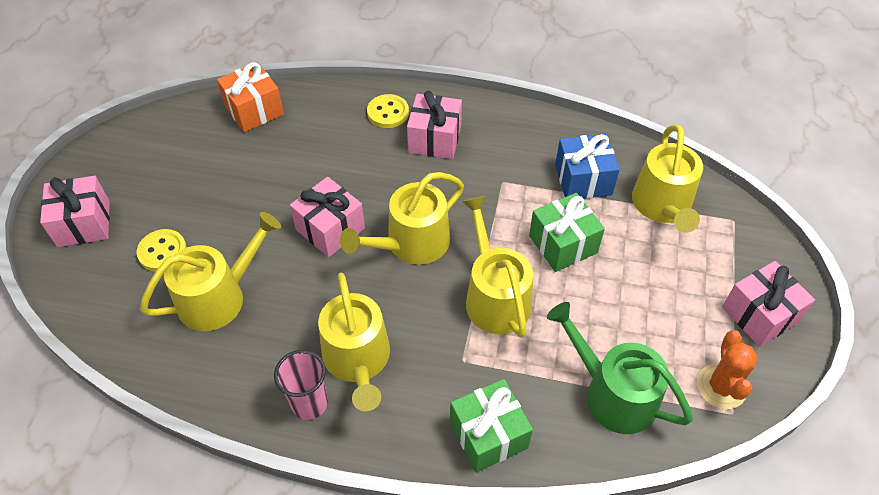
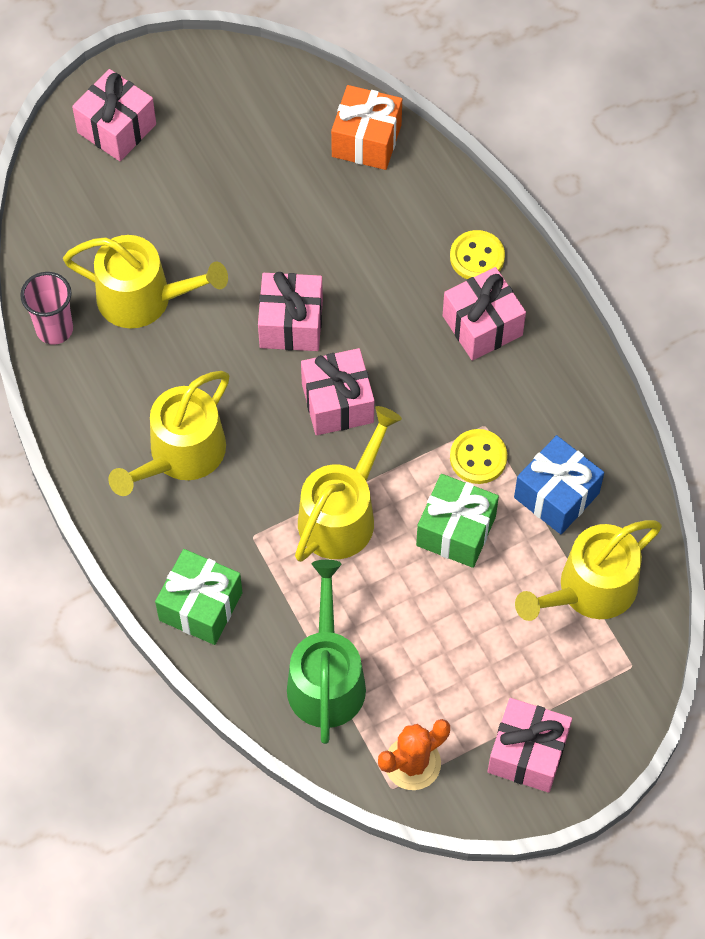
camera: 50 degrees right, 10 degrees up
(162, 251) = (146, 214): yellow button -> yellow button (478, 458)
(309, 403) = (111, 451): pink cup -> pink cup (54, 329)
(412, 243) = (337, 403): yellow watering can -> pink gift

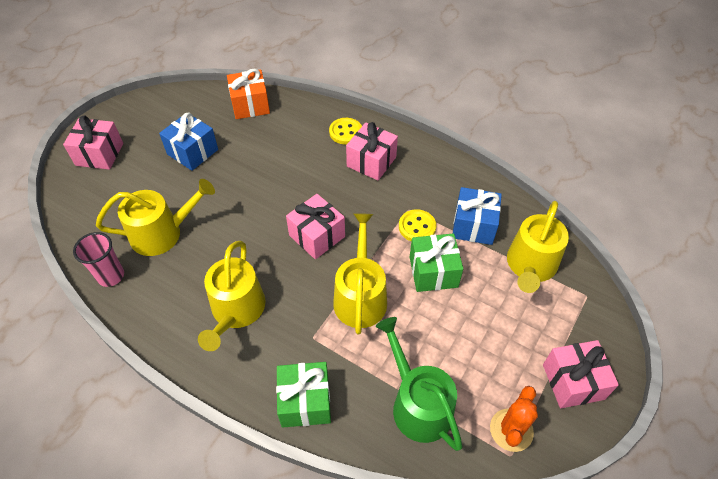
camera: 30 degrees left, 10 degrees down
(243, 186) = (192, 152): none -> blue gift
(291, 324) = (262, 207): pink gift -> none

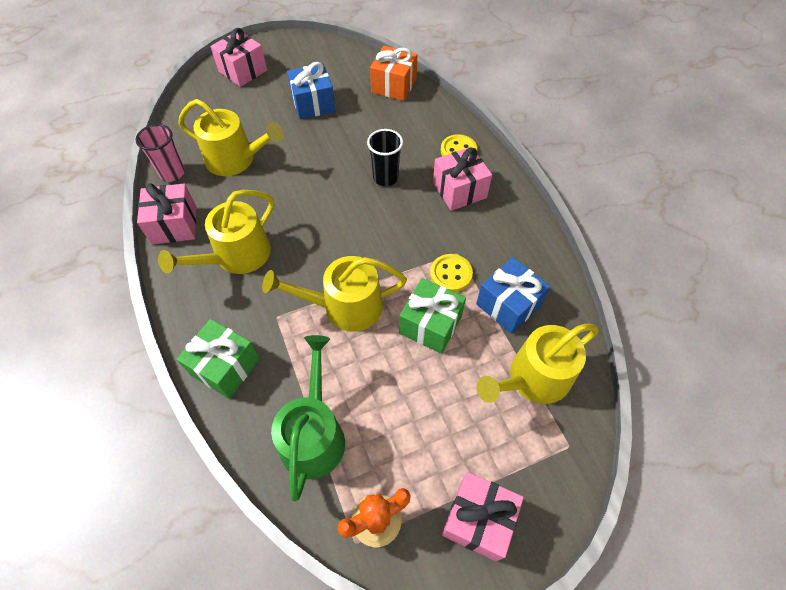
camera: 35 degrees right, 5 degrees up
(306, 181) = (385, 178): none -> black cup
(317, 236) = (354, 231): pink gift -> pink gift (174, 225)
(360, 296) = (345, 306): yellow watering can -> yellow watering can turned 135 degrees counterclockwise

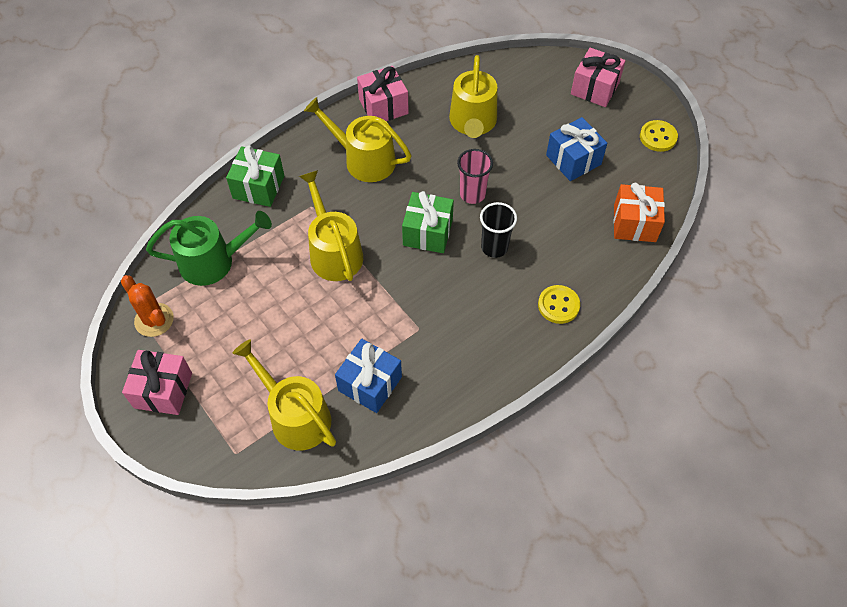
camera: 75 degrees right, 0 degrees up
(172, 173) = (439, 84): pink cup -> pink cup (472, 194)
(430, 325) = (331, 322): green gift -> green gift (427, 232)
(451, 274) = (392, 328): yellow button -> yellow button (658, 137)
(459, 190) = (501, 316): pink gift -> none

